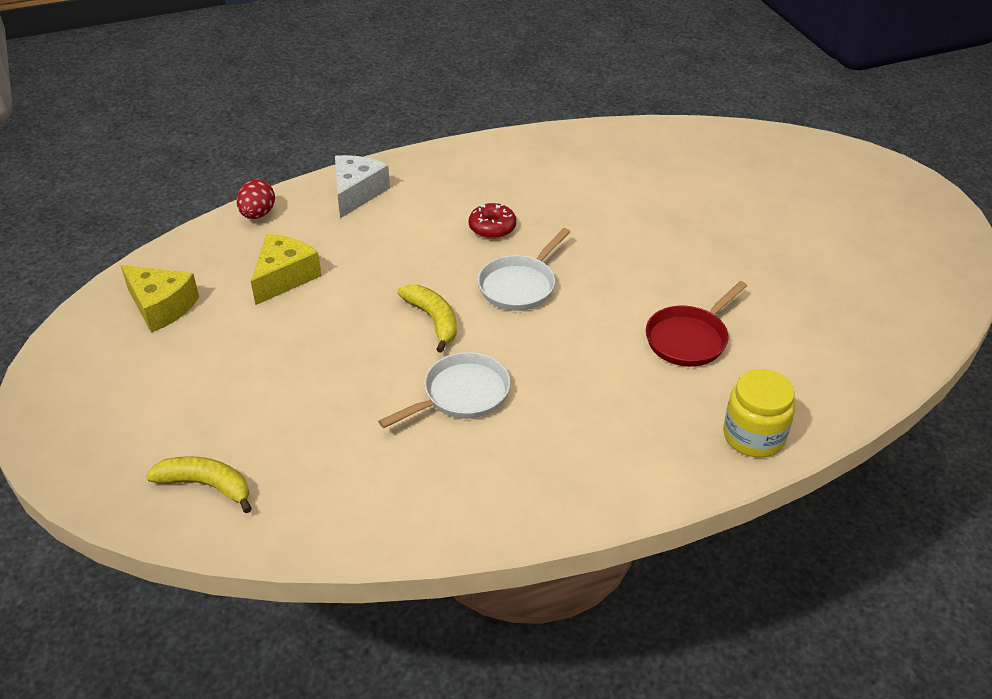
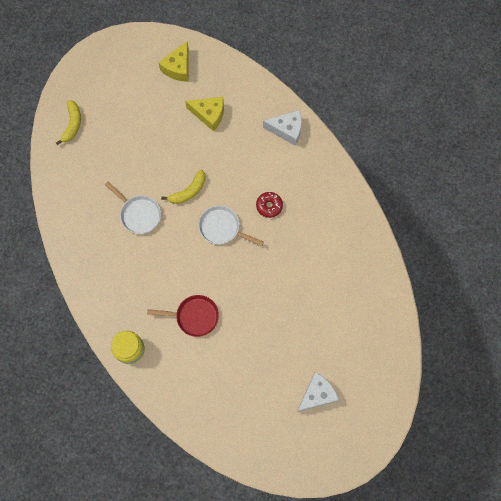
camera: 80 degrees right, 30 degrees up
(258, 214) = (258, 87): red egg -> none
(689, 339) = (194, 316): red pan -> red pan turned 150 degrees clockwise
(829, 217) = (317, 394): none -> white cheese

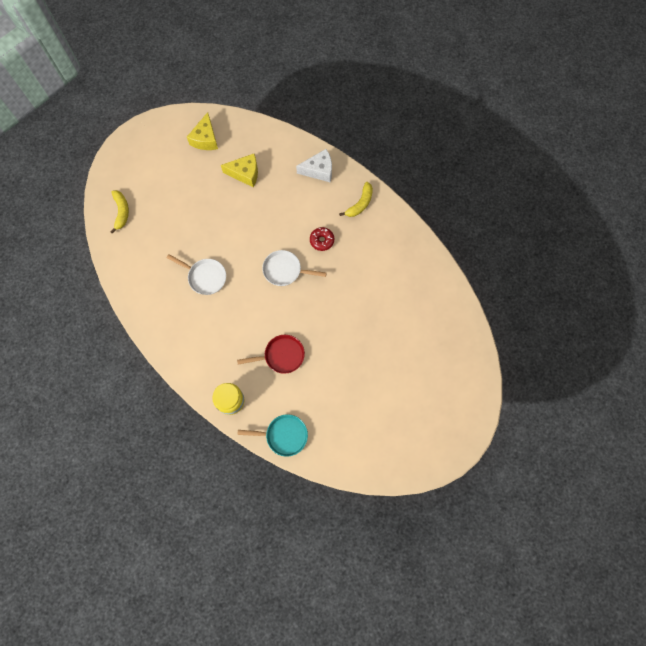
camera: 15 degrees left, 0 degrees up
(174, 400) = (283, 435): none -> turquoise pan
(188, 191) = (245, 245): yellow banana -> yellow banana (360, 204)
(317, 394) = (411, 396): white cheese -> none

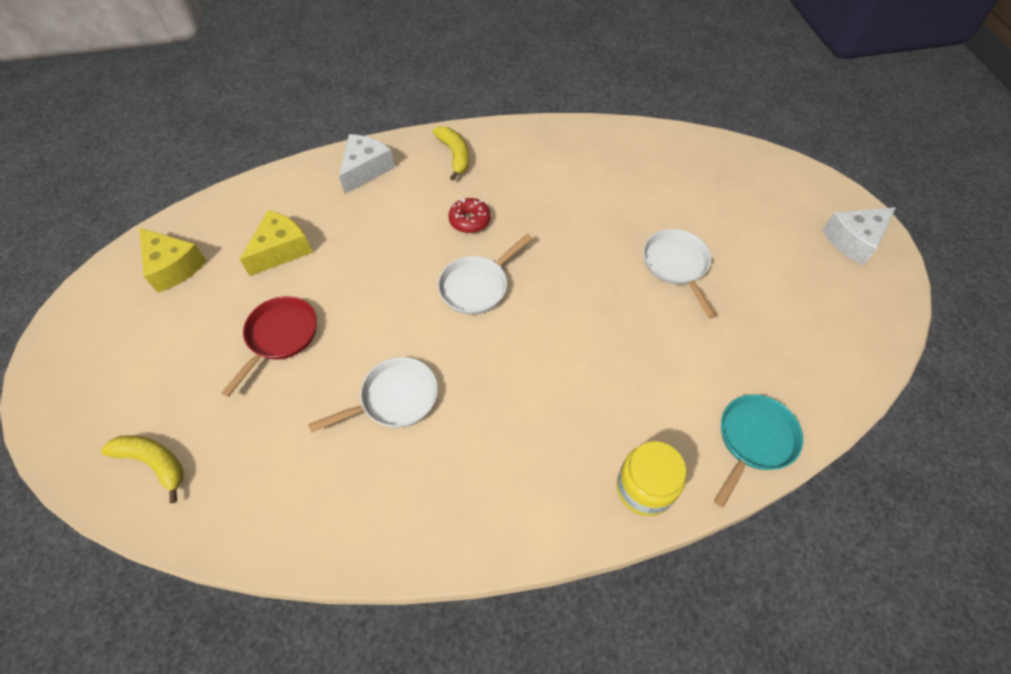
camera: 55 degrees left, 15 degrees down
(281, 356) = (612, 367): red pan -> red pan (280, 336)
(363, 353) = (676, 265): none -> white pan
(447, 434) = (854, 240): none -> white cheese

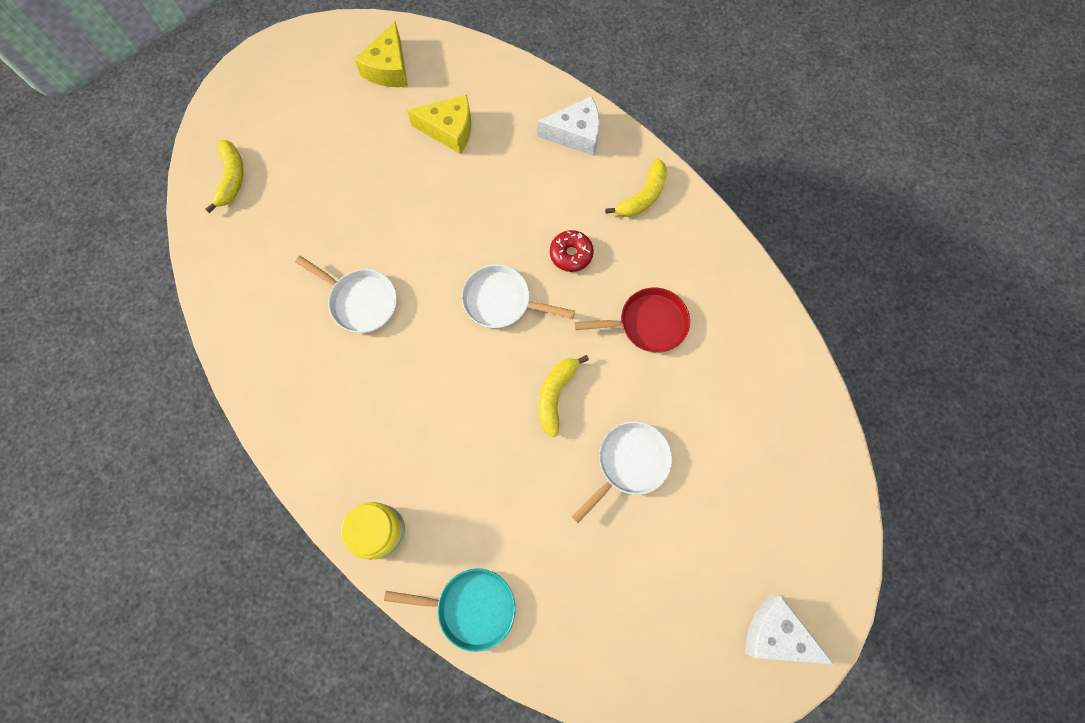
camera: 60 degrees right, 15 degrees up
(280, 336) = (370, 186): red pan -> red pan (648, 323)
(588, 287) = (555, 395): none -> yellow banana

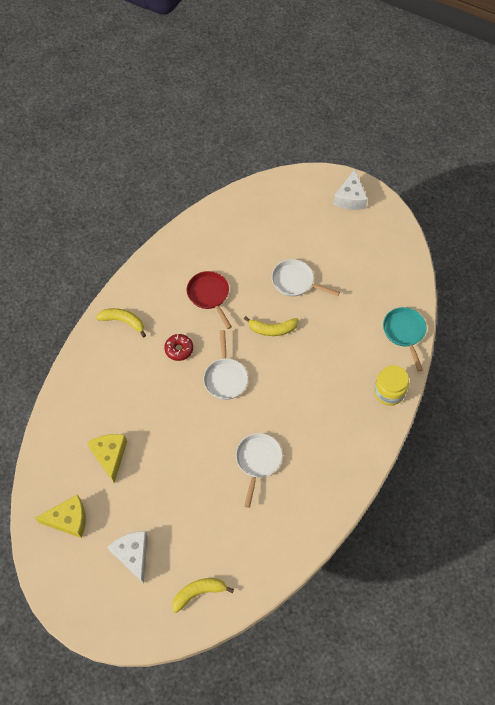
camera: 110 degrees left, 10 degrees down
(576, 134) = (88, 374): white cheese -> white cheese (133, 555)

